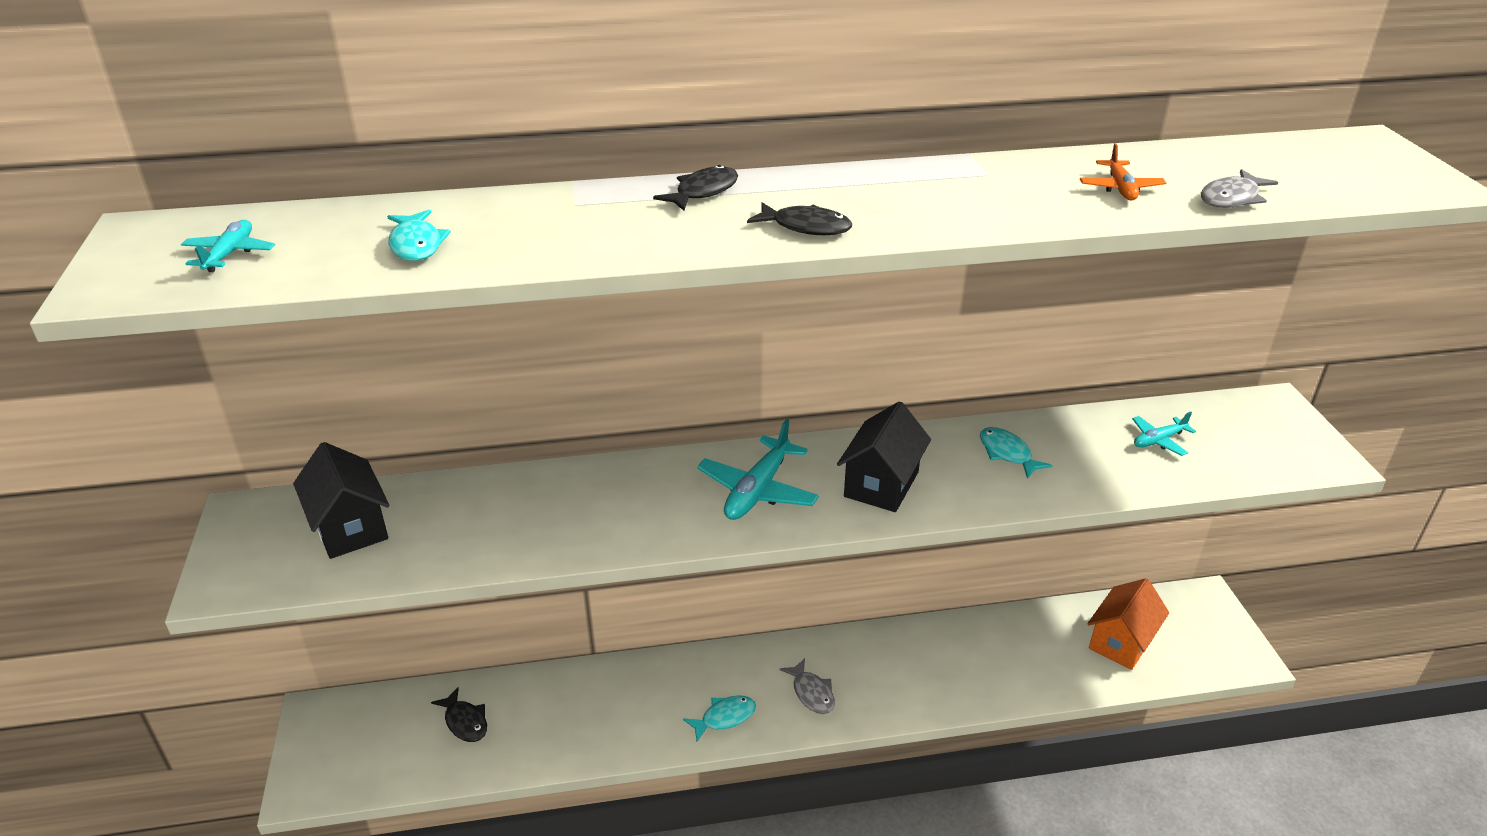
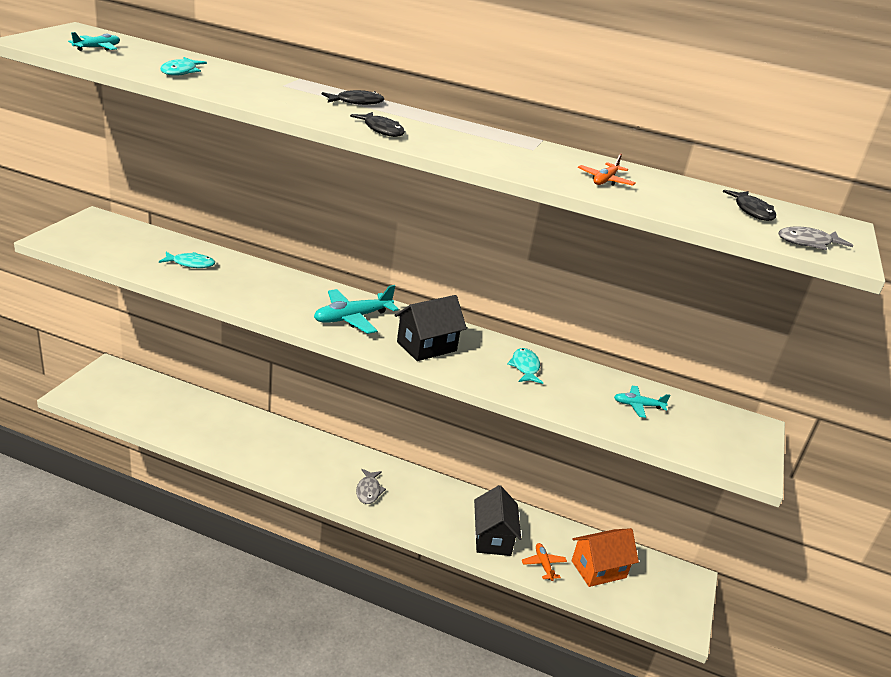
camera: 25 degrees right, 5 degrees down
(350, 527) = (133, 244): black house -> black house (492, 538)
(465, 722) = (173, 407): black fish -> black fish (752, 211)
(724, 717) = (306, 476): turquoise fish -> turquoise fish (190, 264)
(1068, 671) = (543, 564): none -> orange plane
(1232, 198) = (671, 208): grey fish -> grey fish (808, 243)

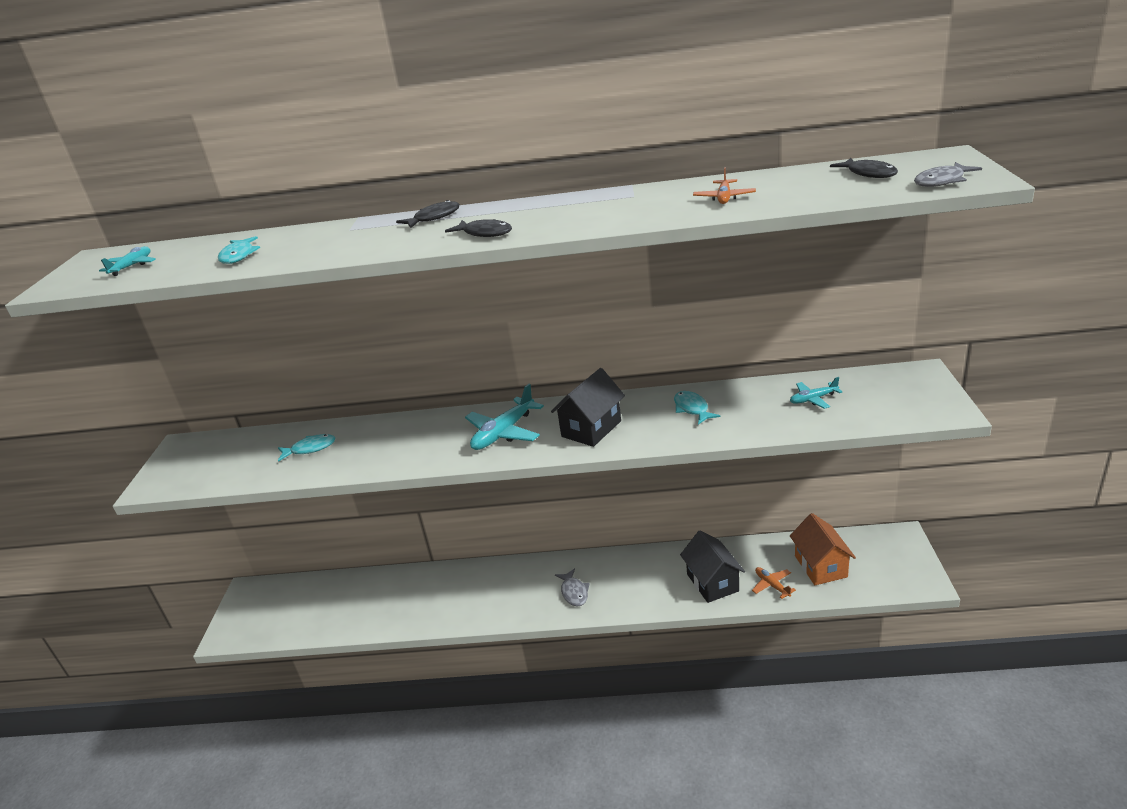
camera: 10 degrees left, 0 degrees up
(598, 569) = (820, 566): orange house -> orange house turned 60 degrees counterclockwise

